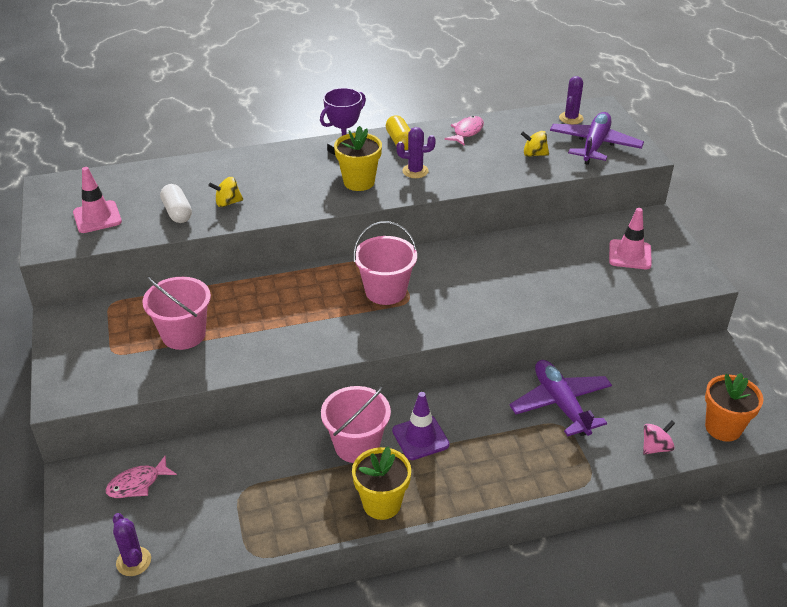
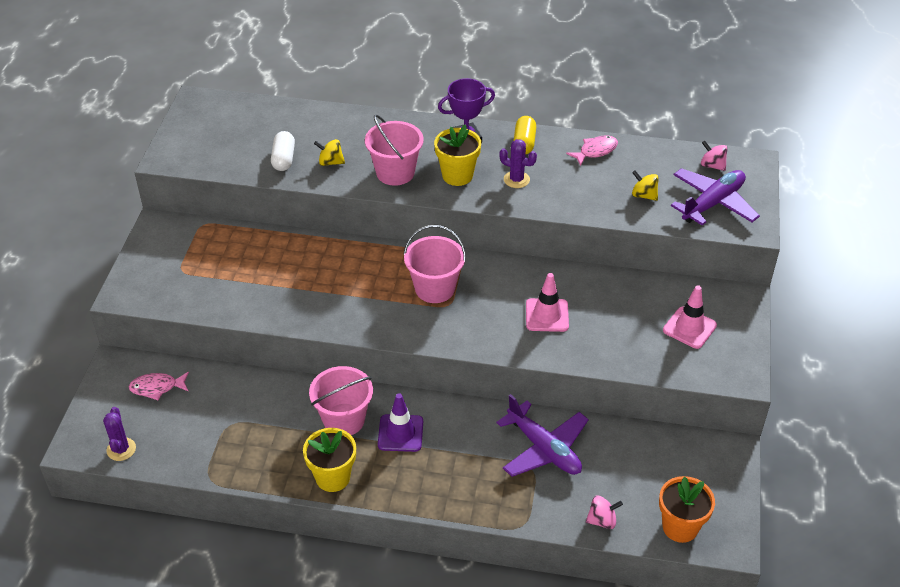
camera: 25 degrees right, 5 degrees up
(97, 217) = (217, 144): pink traffic cone -> pink traffic cone (547, 315)
(183, 334) = (243, 272): pink bucket -> pink bucket (395, 172)
(561, 404) = (544, 449): purple plane -> purple plane turned 135 degrees clockwise
(571, 118) = (712, 165): purple cactus -> pink spinning top

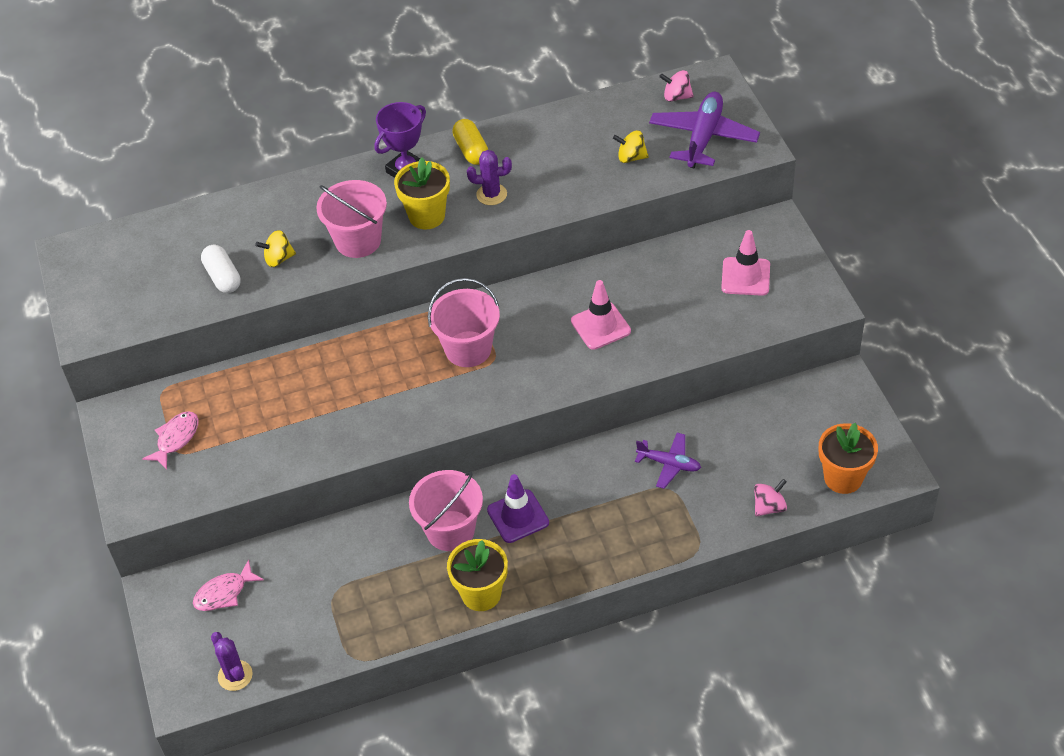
camera: 25 degrees left, 5 degrees up
(544, 449) = (669, 464): purple plane -> purple plane, size x0.59
(595, 151) = (550, 129): pink fish -> pink fish (176, 439)

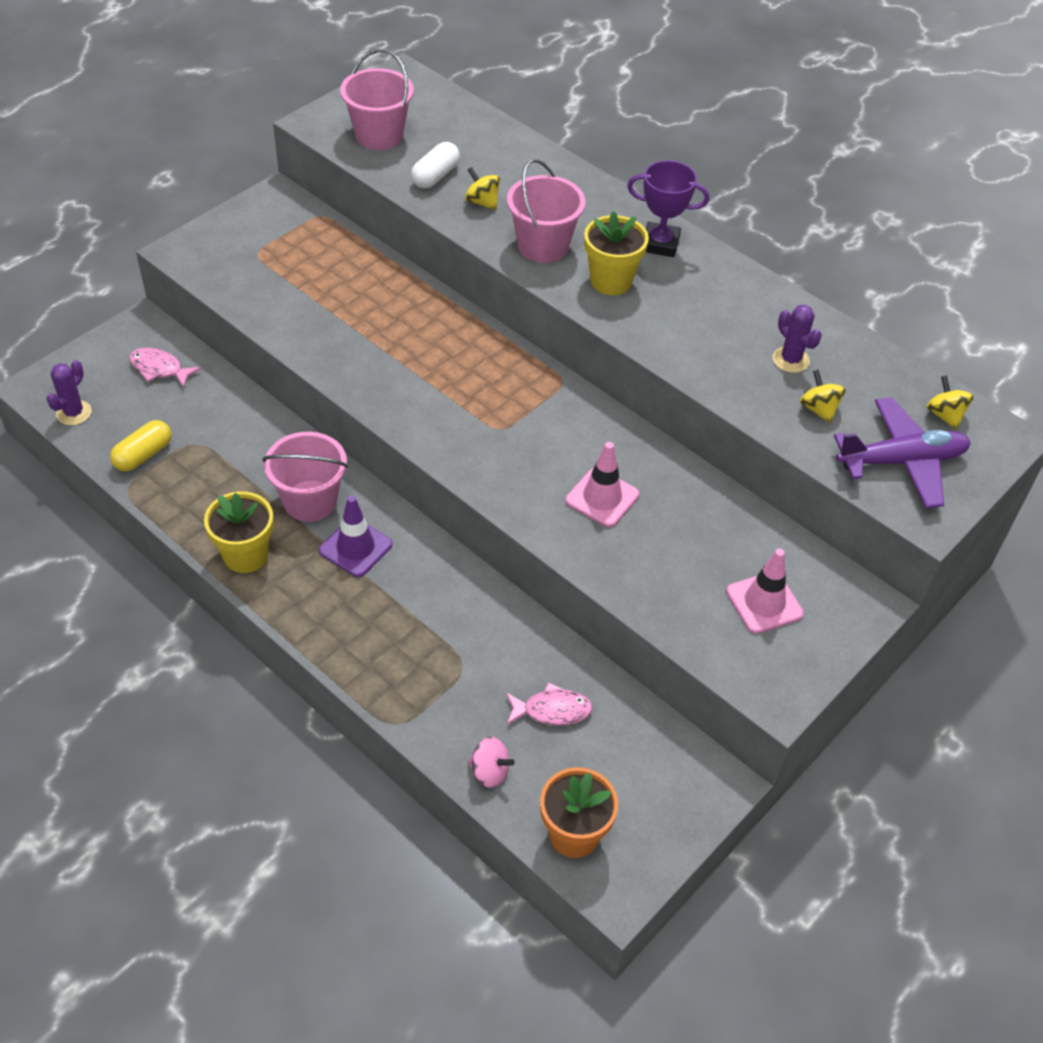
camera: 55 degrees right, 0 degrees up
(176, 439) = (271, 246): pink fish -> pink fish (552, 710)
(468, 349) = (501, 403): pink bucket -> pink bucket (379, 135)
(471, 150) = (725, 280): yellow capsule -> yellow capsule (143, 455)
(491, 194) = (676, 317): purple cactus -> purple cactus (790, 360)
(669, 464) = (495, 652): purple plane -> none
(676, 97) = (944, 415): pink spinning top -> yellow spinning top

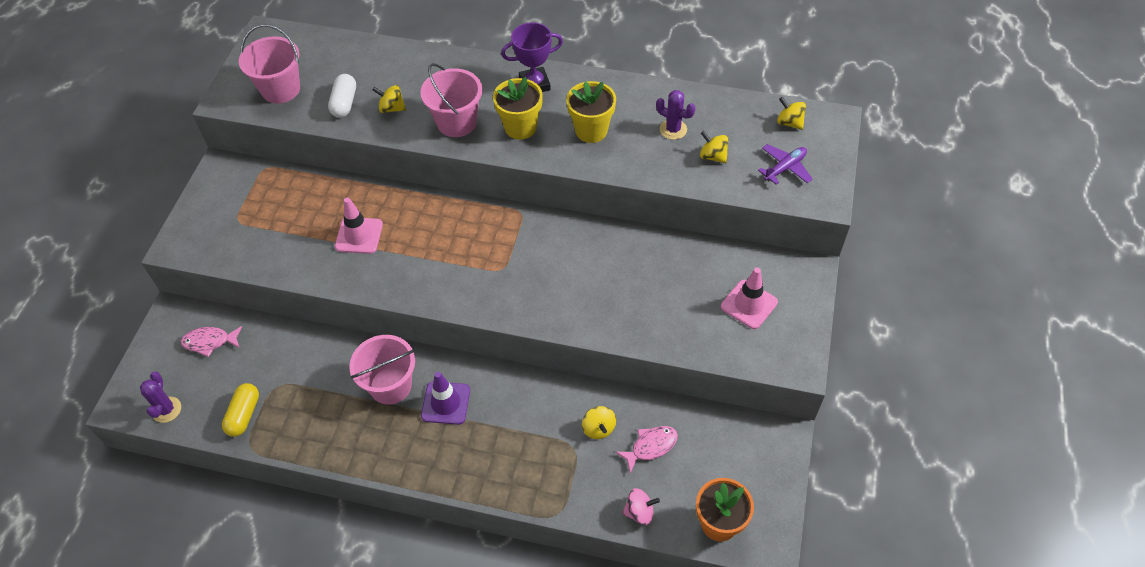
camera: 25 degrees left, 5 degrees up
(245, 555) = (372, 450): yellow flower pot -> yellow flower pot (591, 130)
(505, 660) = (598, 428): none -> yellow spinning top
(602, 498) = (602, 284): pink traffic cone -> pink traffic cone (359, 235)
(901, 461) = (785, 168): purple plane -> purple plane, size x0.59

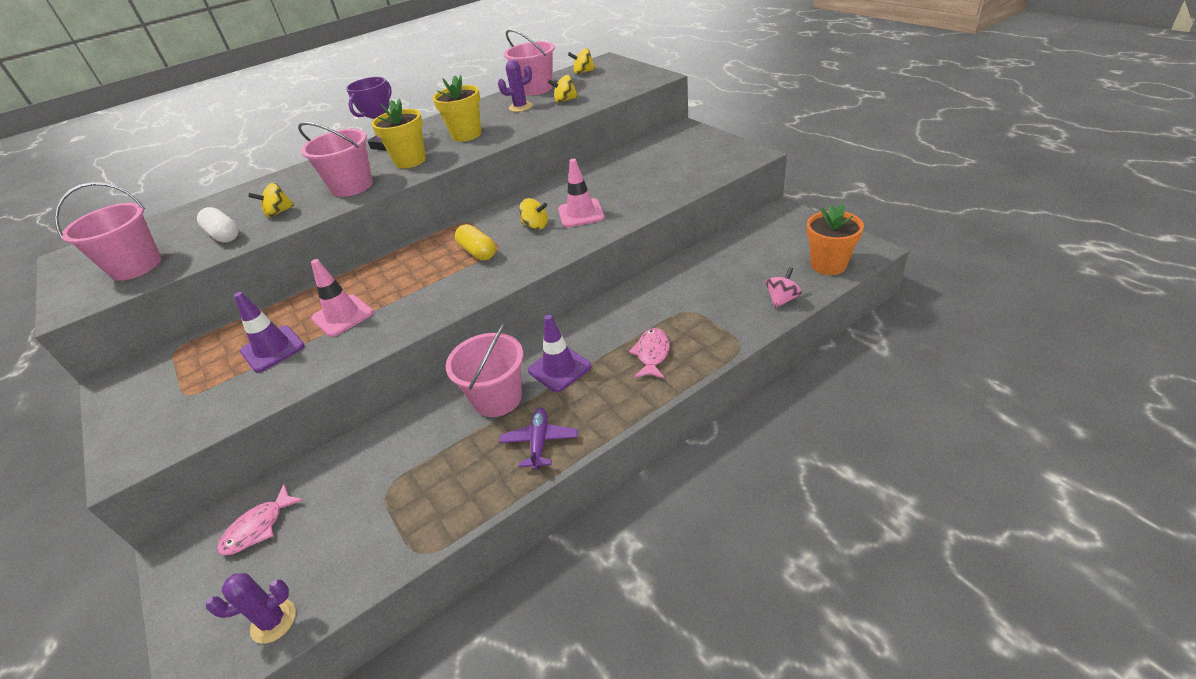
camera: 45 degrees left, 15 degrees down
(167, 410) = (273, 621): purple cactus -> purple cactus turned 60 degrees counterclockwise
(244, 415) = (379, 539): yellow capsule -> yellow capsule (477, 252)
(302, 226) = (272, 349): none -> purple traffic cone
(598, 428) = (685, 290): yellow spinning top -> yellow spinning top (536, 226)
(651, 446) = (729, 271): pink fish -> pink fish (652, 354)
(721, 110) = (536, 89): none -> pink bucket
(749, 304) = (681, 156): pink traffic cone -> pink traffic cone (581, 213)
(785, 168) = (613, 82): purple plane -> purple plane (539, 442)

